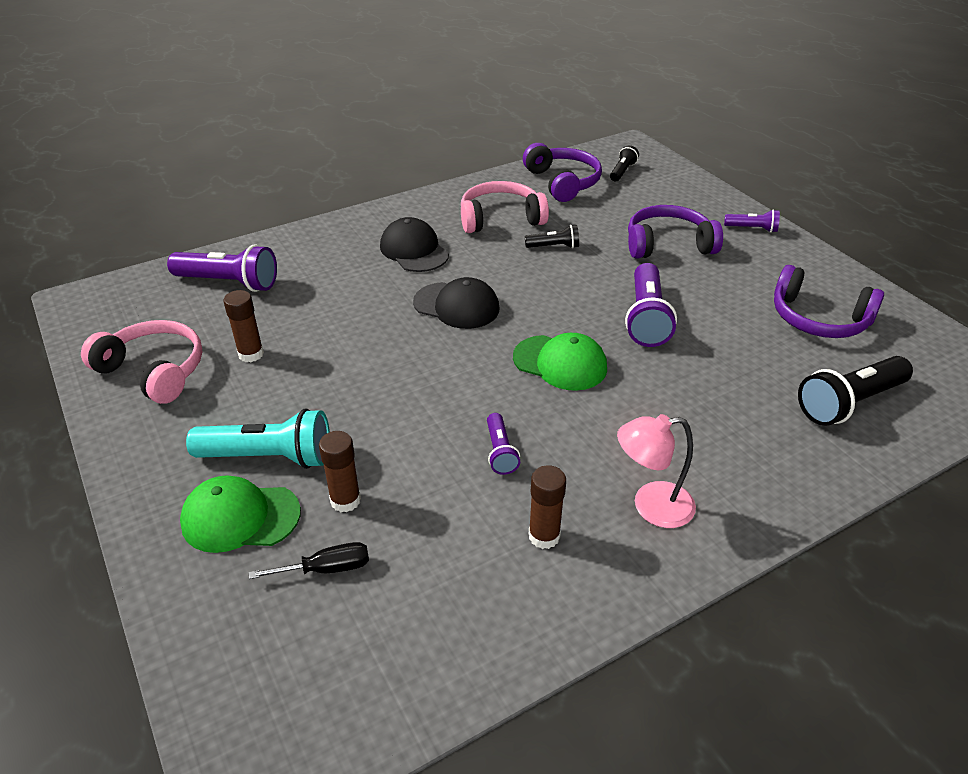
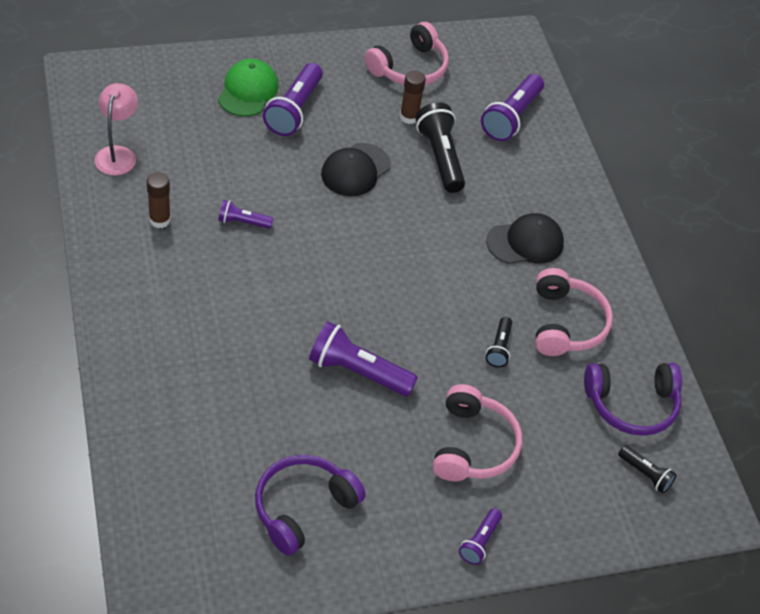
camera: 100 degrees right, 10 degrees up
(269, 457) = (294, 110): turquoise flashlight -> purple flashlight
(326, 569) = (189, 119): black screwdriver -> none
(345, 500) = (238, 137): brown glue stick -> none
(456, 306) = (426, 248): black cap -> black cap (355, 170)
(560, 363) = (323, 289): green cap -> none
(651, 506) = (154, 283): pink lamp -> pink lamp (118, 154)
(668, 244) = (473, 445): purple headphones -> pink headphones
(849, 403) = (188, 460): black flashlight -> black flashlight (440, 157)

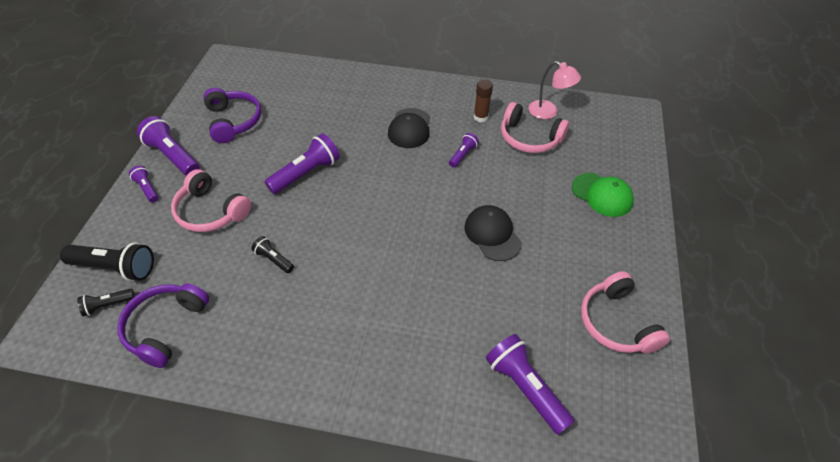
camera: 120 degrees right, 0 degrees up
(294, 110) = (573, 217): purple flashlight -> purple flashlight (173, 156)
(409, 117) = (547, 296): brown glue stick -> none
(440, 157) = (488, 301): black flashlight -> black flashlight (115, 268)
(525, 242) = (364, 326): black cap -> black cap (409, 128)
(566, 323) = (266, 317): pink headphones -> pink headphones (529, 138)

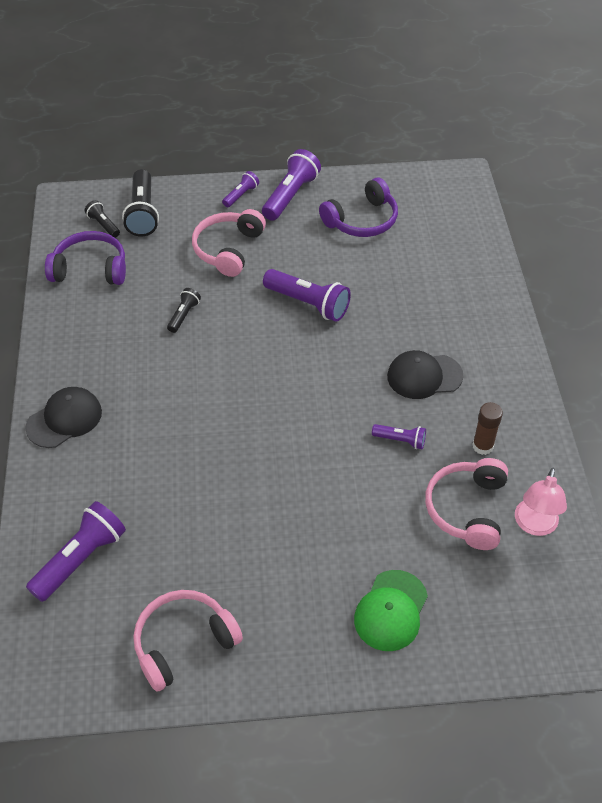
camera: 75 degrees right, 0 degrees up
(492, 234) = (278, 495): black cap -> black cap (64, 419)

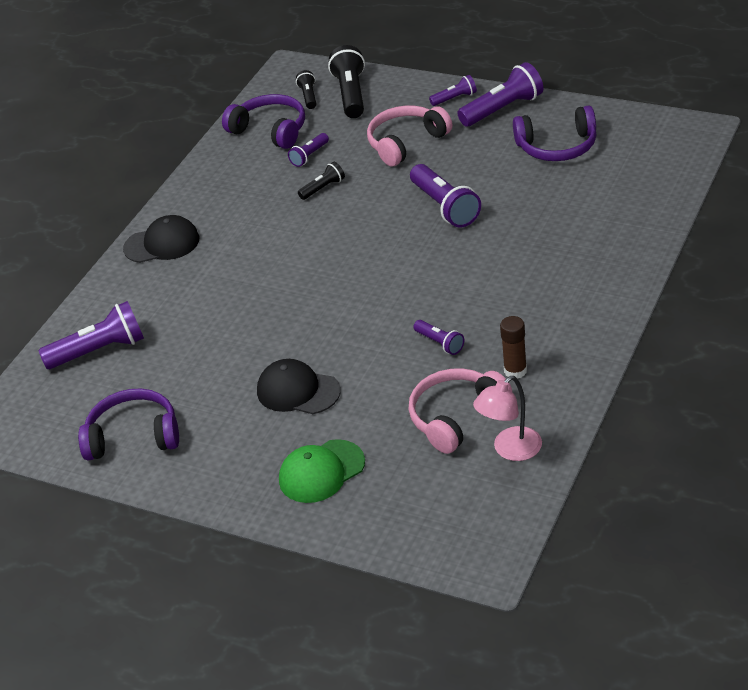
camera: 35 degrees right, 10 degrees down
(143, 213) = (351, 94): black flashlight -> black flashlight turned 150 degrees clockwise
(147, 286) = (309, 156): none -> purple flashlight
(183, 642) = (133, 436): pink headphones -> purple headphones
(424, 376) = (507, 297): black cap -> black cap (298, 391)

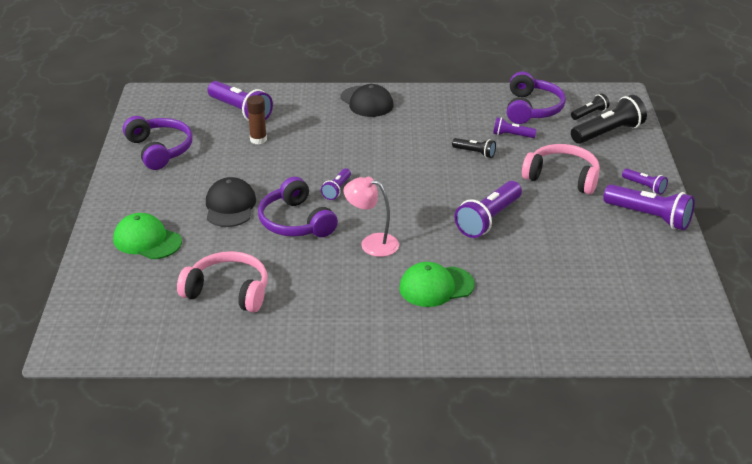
camera: 60 degrees right, 5 degrees down
(440, 343) = (312, 261): purple flashlight -> purple flashlight (337, 190)
(510, 450) = (198, 330): pink lamp -> pink lamp (372, 243)
(515, 371) = (295, 310): brown glue stick -> brown glue stick (258, 140)
(531, 266) = (436, 286): none -> green cap
(557, 147) = (616, 262): purple headphones -> purple headphones (295, 222)

